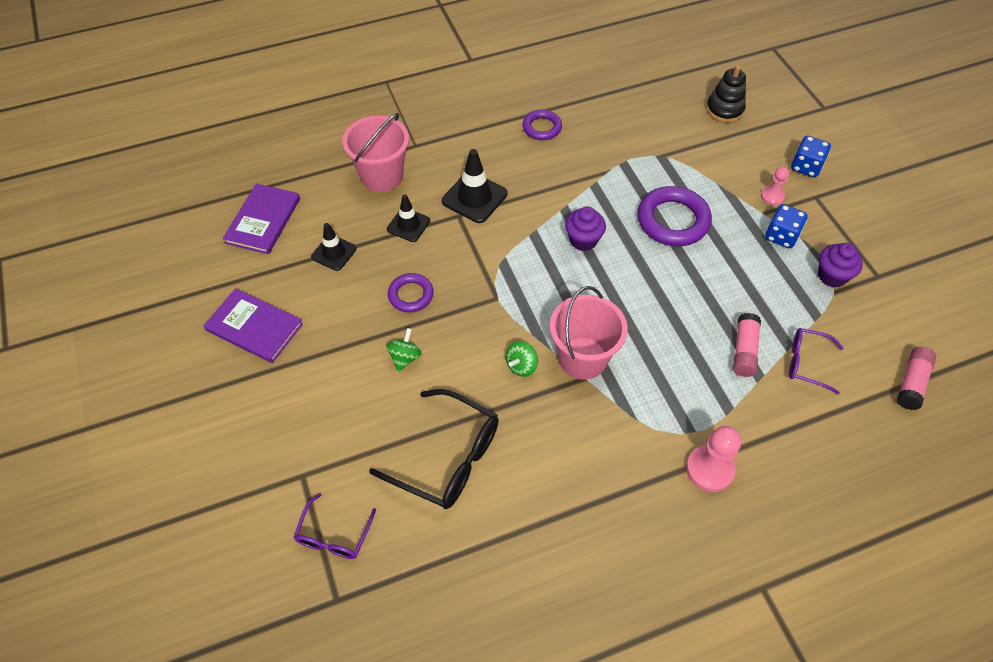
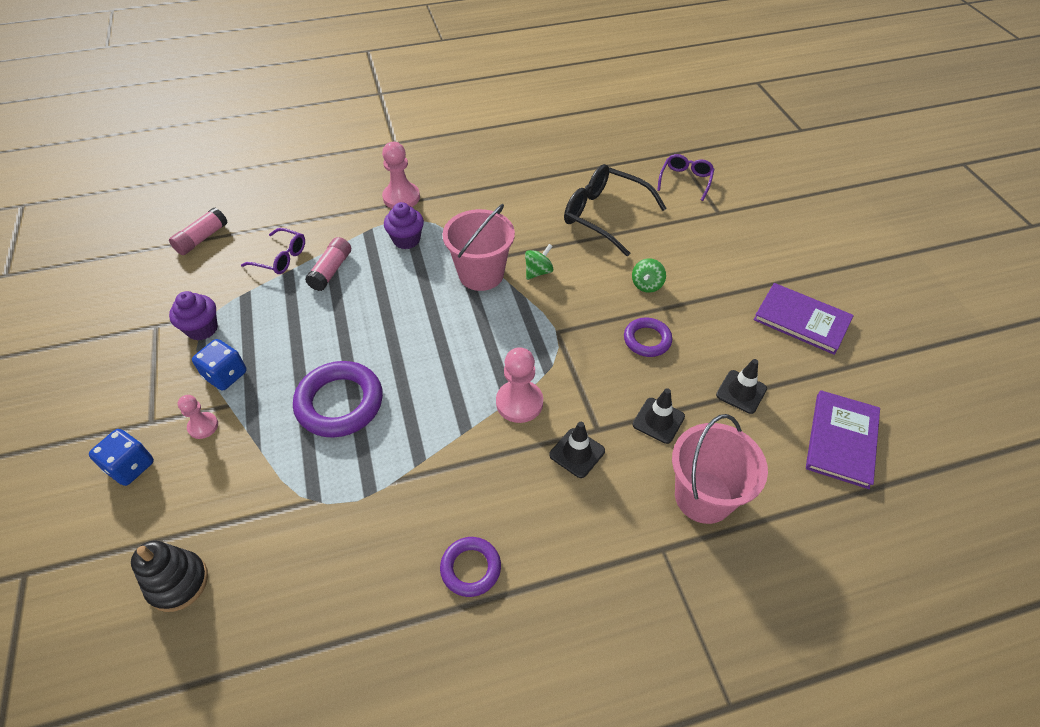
camera: 175 degrees left, 5 degrees down
(474, 197) = (577, 453): black traffic cone -> black traffic cone, size x0.65
(524, 231) = (519, 402): none -> pink pawn
(583, 240) = (452, 386): purple cupcake -> purple cupcake (406, 240)

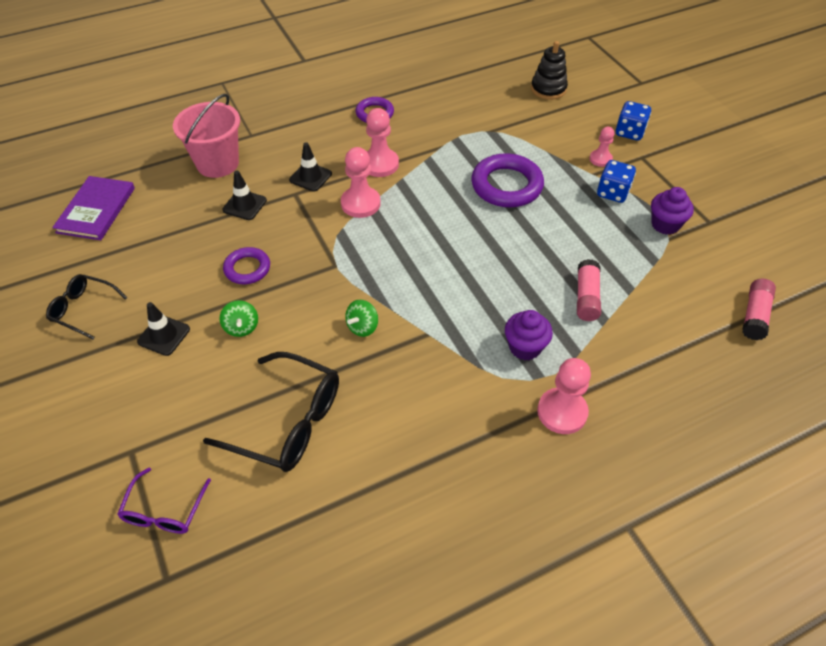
camera: 170 degrees right, 0 degrees up
(281, 258) = (649, 304): purple glasses -> none
(481, 274) = (425, 315): pink bucket -> none
(484, 461) = (380, 164): none -> pink pawn
(646, 285) = (241, 327): green spinning top -> green spinning top turned 150 degrees clockwise
(741, 392) = (168, 235): black traffic cone -> black traffic cone (164, 335)
(801, 320) = (83, 309): purple book -> black glasses

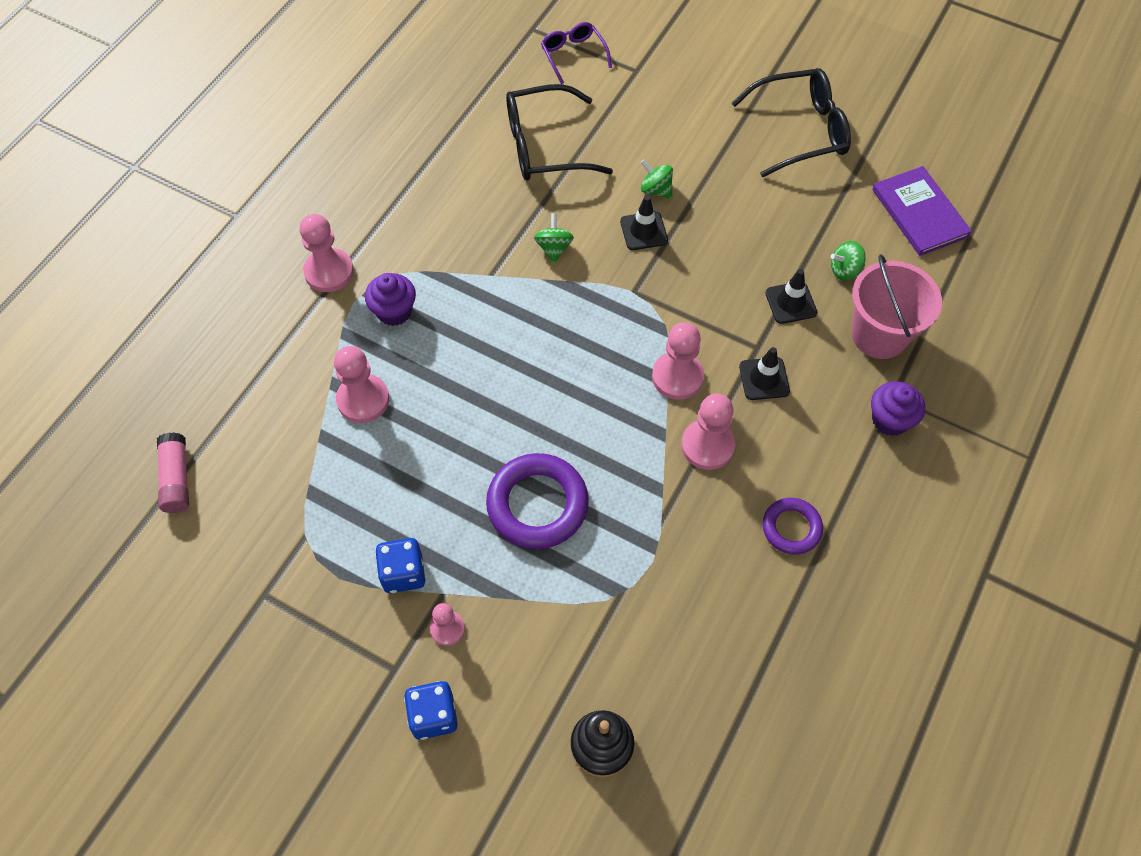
camera: 145 degrees right, 10 degrees up
(83, 309) = (801, 130): black glasses -> black glasses, size x1.72
(164, 335) = (710, 149): black traffic cone -> black traffic cone (643, 231)
(188, 204) = (845, 270): none -> green spinning top
(247, 268) = (710, 241): purple ring -> none
(586, 297) = (363, 400): pink glue stick -> pink pawn
(665, 224) = (317, 557): purple cupcake -> purple cupcake (890, 420)

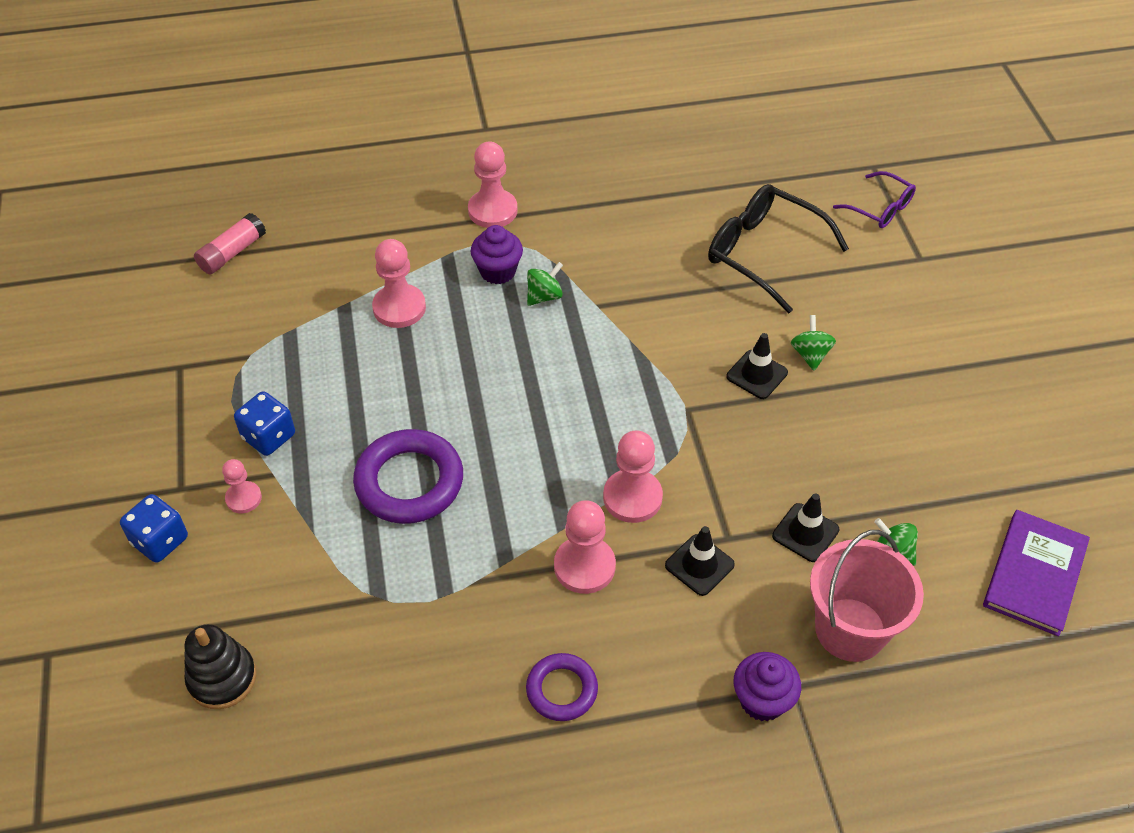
camera: 50 degrees right, 10 degrees down
(554, 248) = (669, 327): green spinning top -> green spinning top (544, 296)
(573, 55) = (880, 208): purple glasses -> purple glasses turned 105 degrees clockwise
(801, 130) = (1009, 416): black glasses -> none

